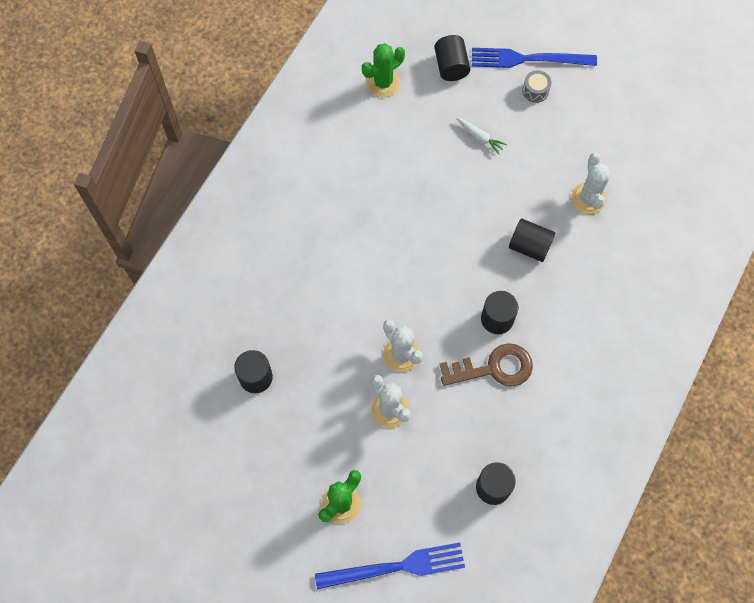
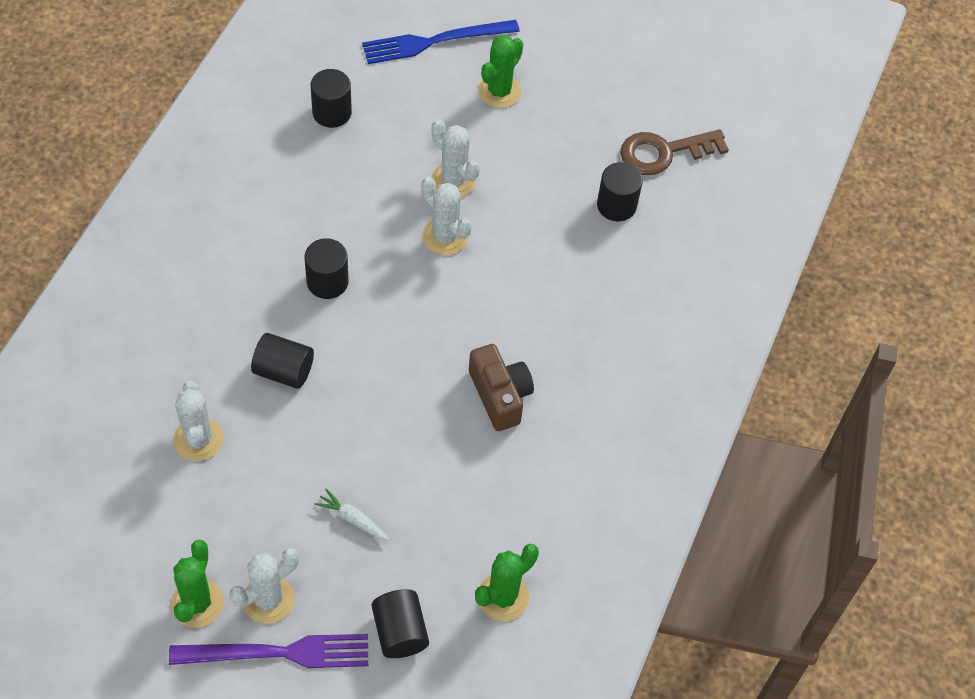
camera: 170 degrees right, 10 degrees down
(370, 218) = (500, 395): none -> brown camera
(494, 368) = (331, 228): brown key -> brown key (663, 152)
(528, 59) = (278, 653): blue fork -> purple fork
(535, 91) = (268, 599): grey drum -> white cactus
(581, 91) = (197, 603): none -> green cactus

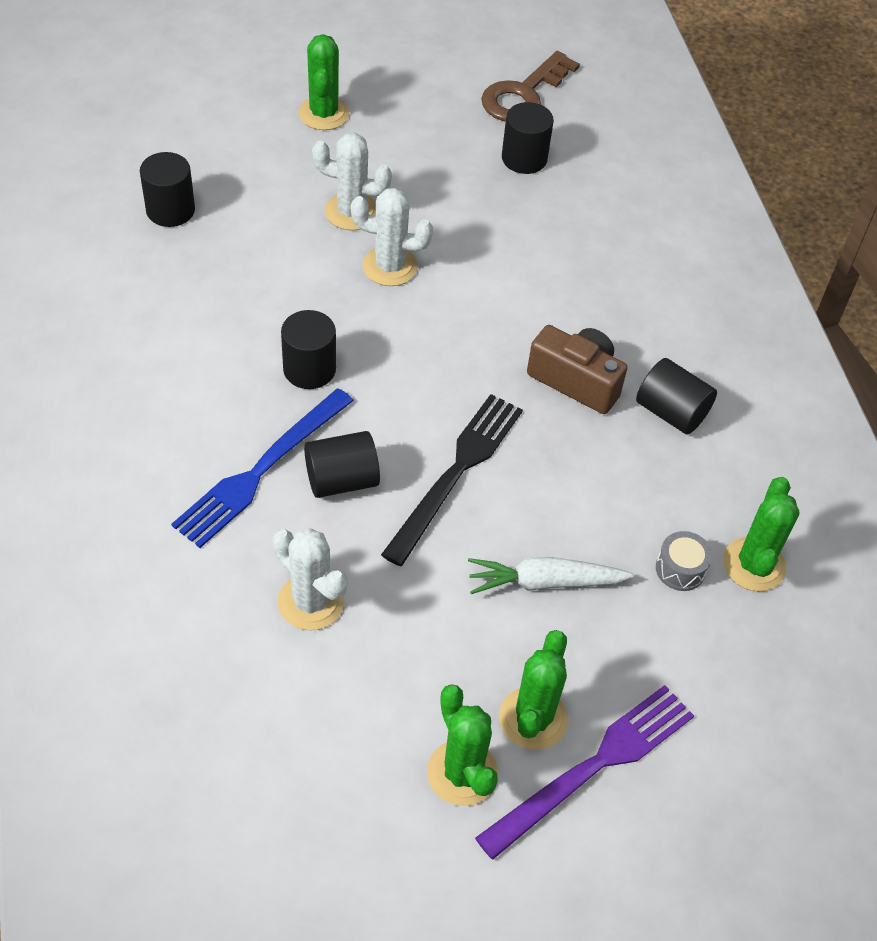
camera: 35 degrees left, 5 degrees down
(268, 599) = (533, 718): white cactus -> green cactus
(353, 519) = (544, 582): white carrot -> white carrot, size x1.52
(361, 411) = (456, 472): none -> black fork
(400, 632) = (692, 662): black cylinder -> black cylinder (671, 412)
(434, 41) = (219, 99): blue fork -> blue fork (261, 470)
(450, 568) = (680, 569): none -> grey drum

